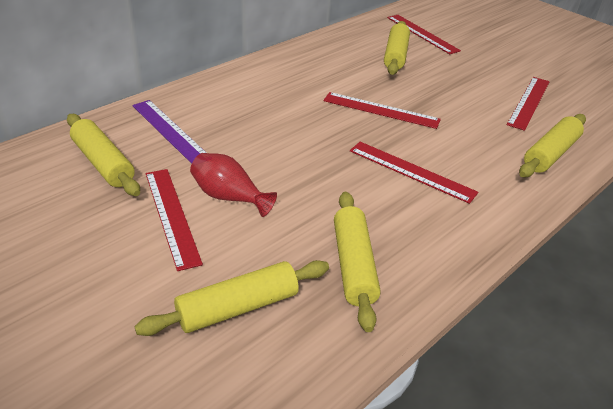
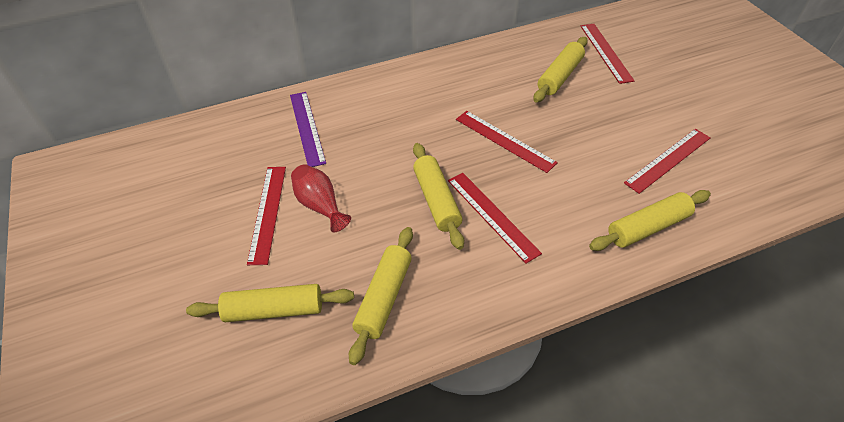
camera: 25 degrees right, 10 degrees up
(103, 163) = (241, 150): yellow rolling pin -> yellow rolling pin (436, 200)

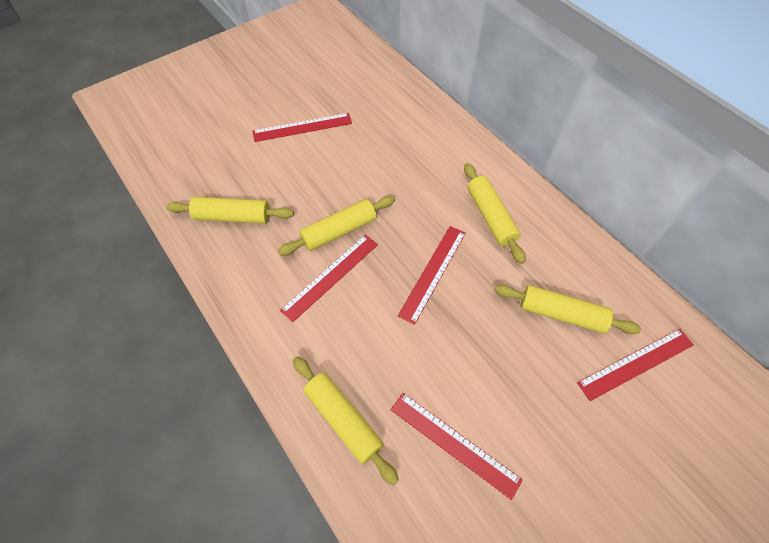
camera: 75 degrees right, 10 degrees up
(274, 310) = (216, 157): yellow rolling pin -> yellow rolling pin (490, 217)
(307, 128) = (401, 123): purple ruler -> none
(320, 205) = (316, 155): red vase -> none

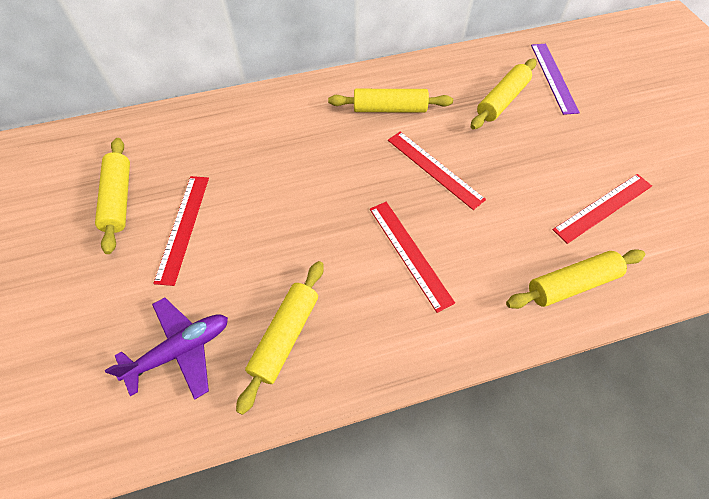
camera: 70 degrees left, 0 degrees up
(209, 164) = (181, 350): none -> purple plane
(339, 231) = (355, 230): yellow rolling pin -> yellow rolling pin (119, 199)
(636, 363) = (553, 77): red ruler -> purple ruler

